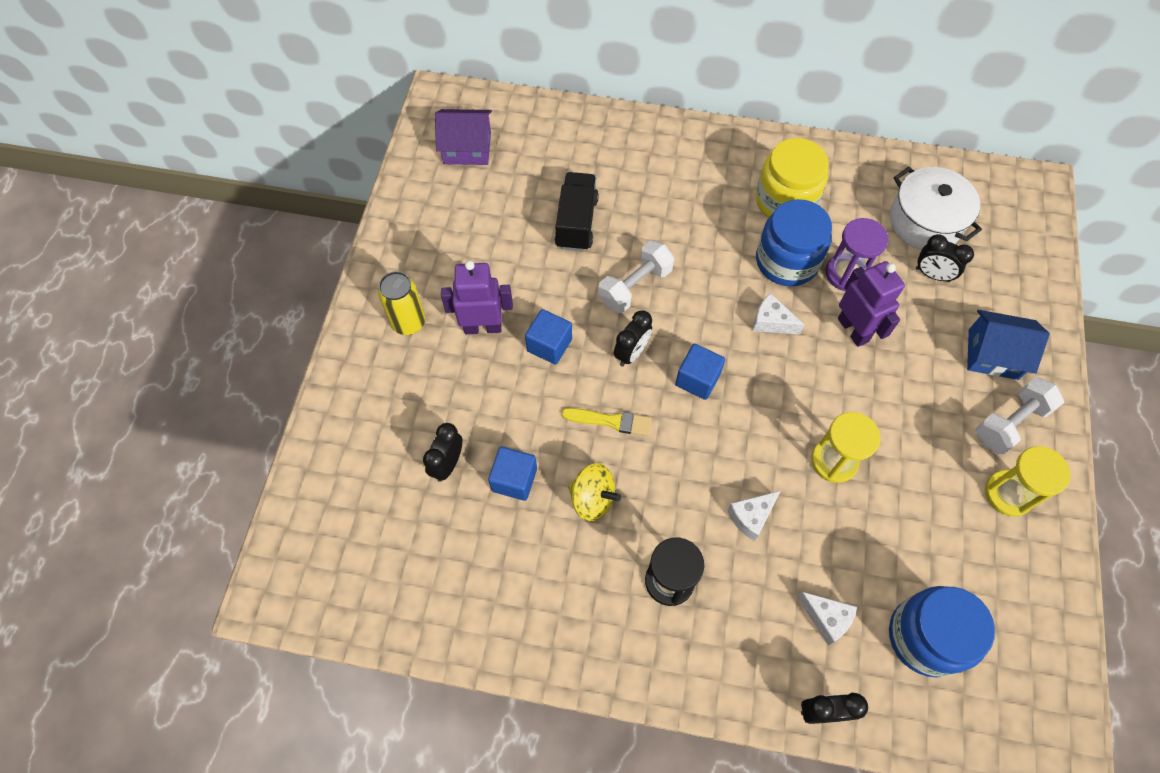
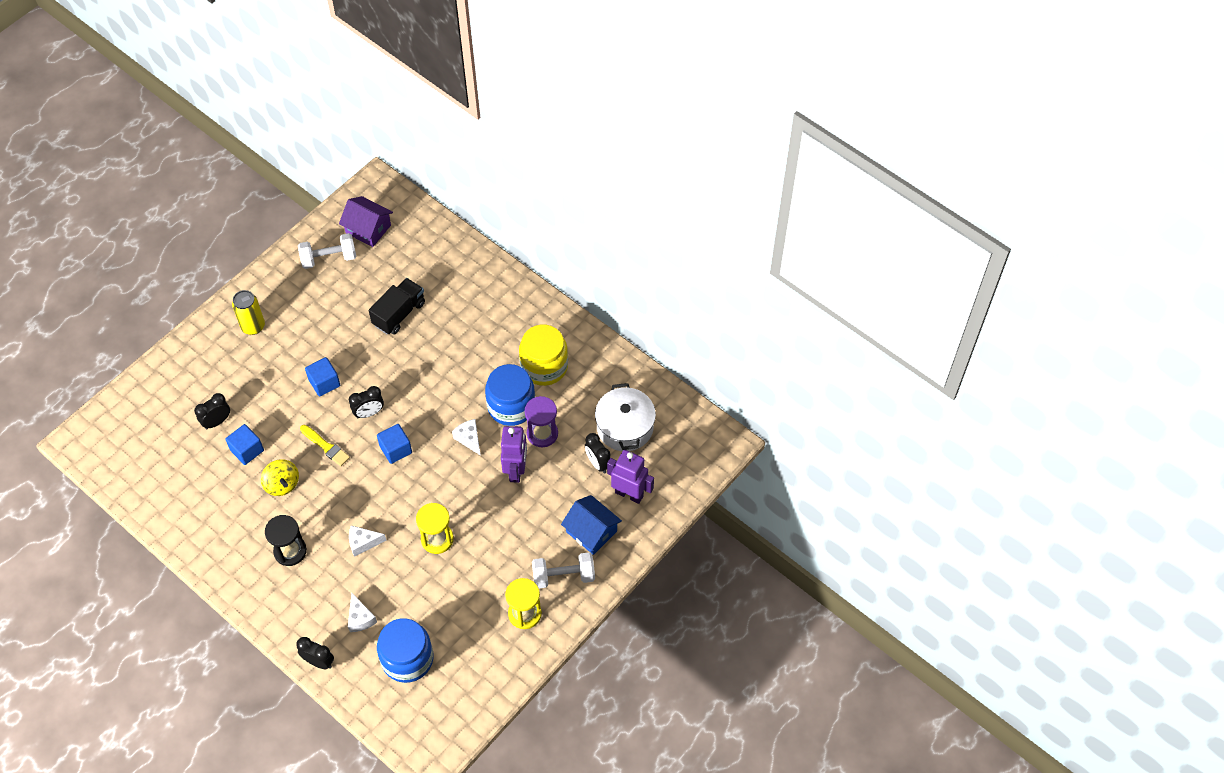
camera: 30 degrees right, 5 degrees down
(483, 327) = (294, 351): purple robot -> purple robot (629, 494)
(635, 286) = (403, 373): white dumbbell -> white dumbbell (329, 258)

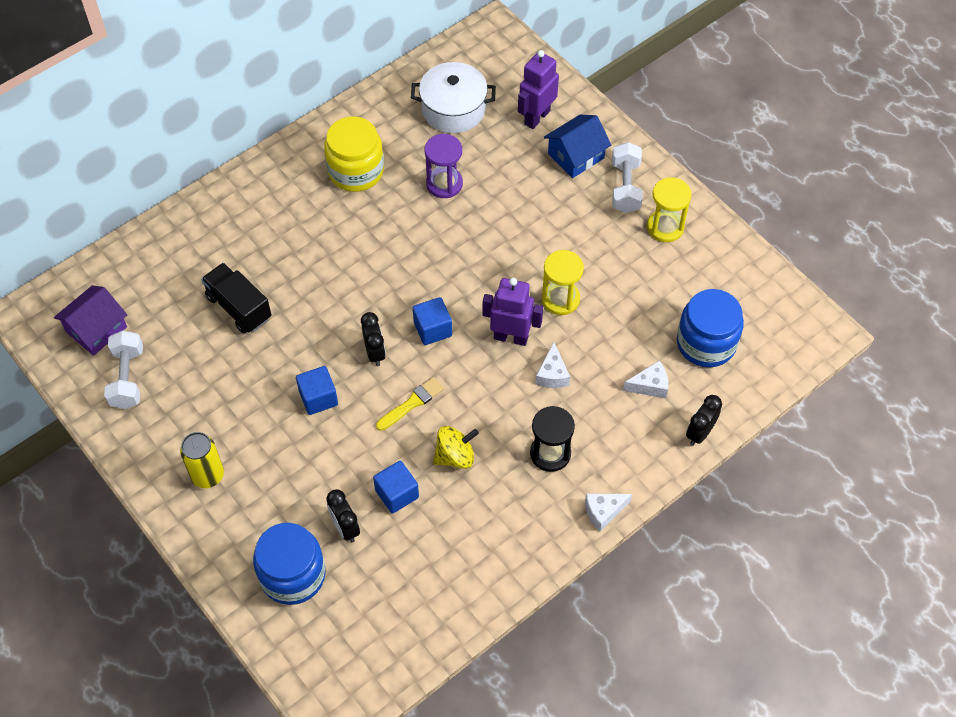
camera: 80 degrees left, 0 degrees up
(469, 439) = (435, 254): white cheese -> white cheese (603, 512)
(511, 406) = (401, 208): blue jar -> blue jar (292, 575)
(516, 470) = (486, 214): purple robot -> purple robot (511, 337)
(598, 463) = (493, 139): black clock -> none

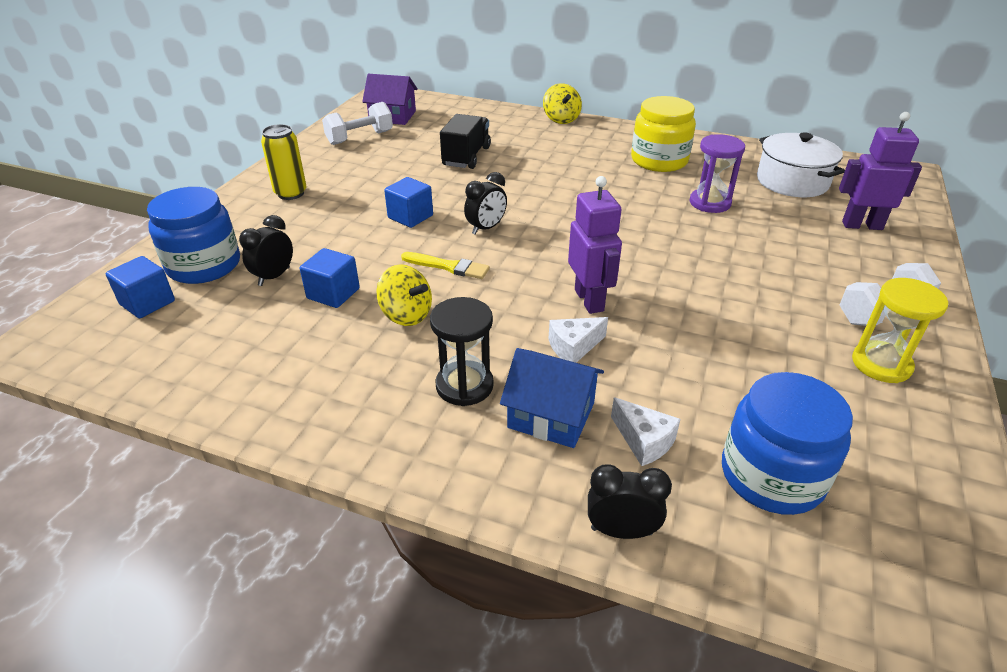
camera: 60 degrees right, 20 degrees down
(220, 193) = (561, 119): none -> yellow spinning top
(432, 329) = (545, 250): blue cube -> blue cube (147, 303)
(560, 299) = (676, 317): yellow hourglass -> none
(576, 156) = (861, 264): blue house -> blue house (551, 415)
(603, 512) = (412, 470): white cheese -> none

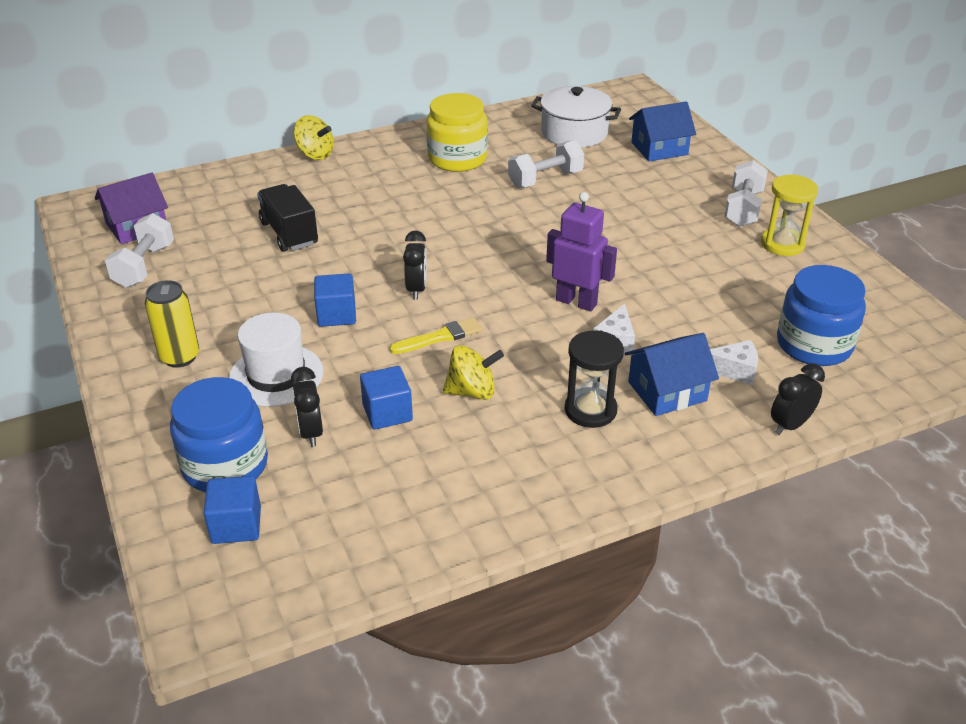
camera: 45 degrees left, 0 degrees up
(317, 232) = (276, 375): none -> white hat
(710, 203) = (545, 179): purple hourglass -> white dumbbell
(862, 225) = (659, 148): purple robot -> blue house

